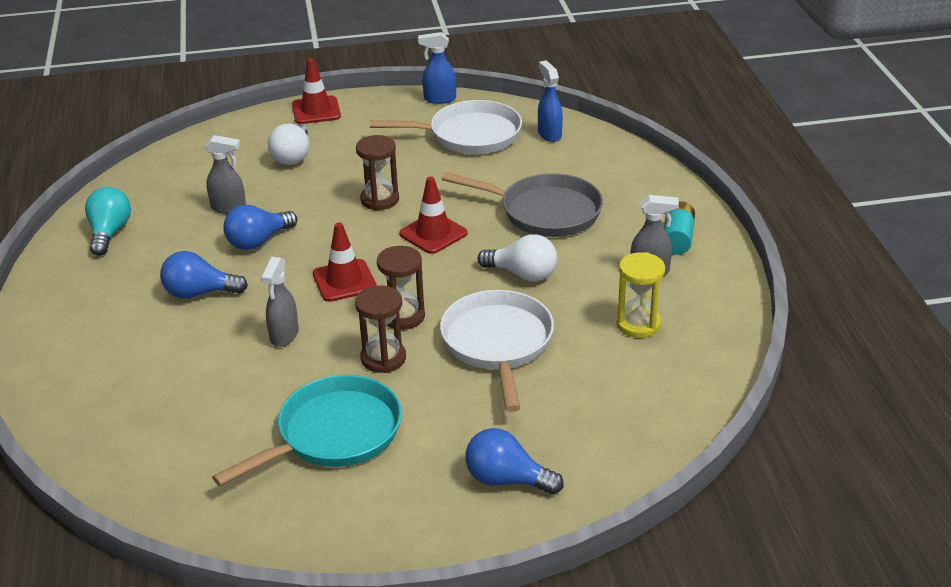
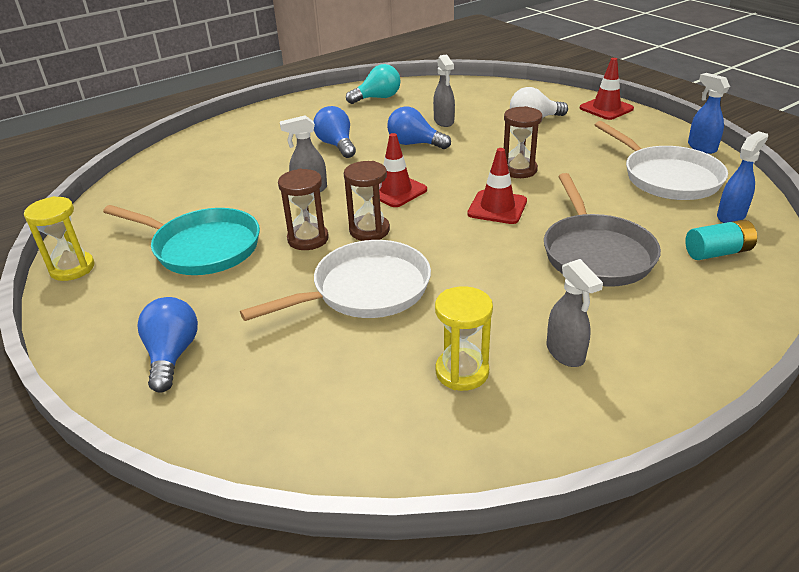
camera: 65 degrees right, 0 degrees up
(287, 542) = (72, 268): none -> yellow hourglass
(522, 274) = (482, 271): white light bulb -> none
(677, 239) = (648, 357): turquoise battery -> turquoise battery (717, 252)

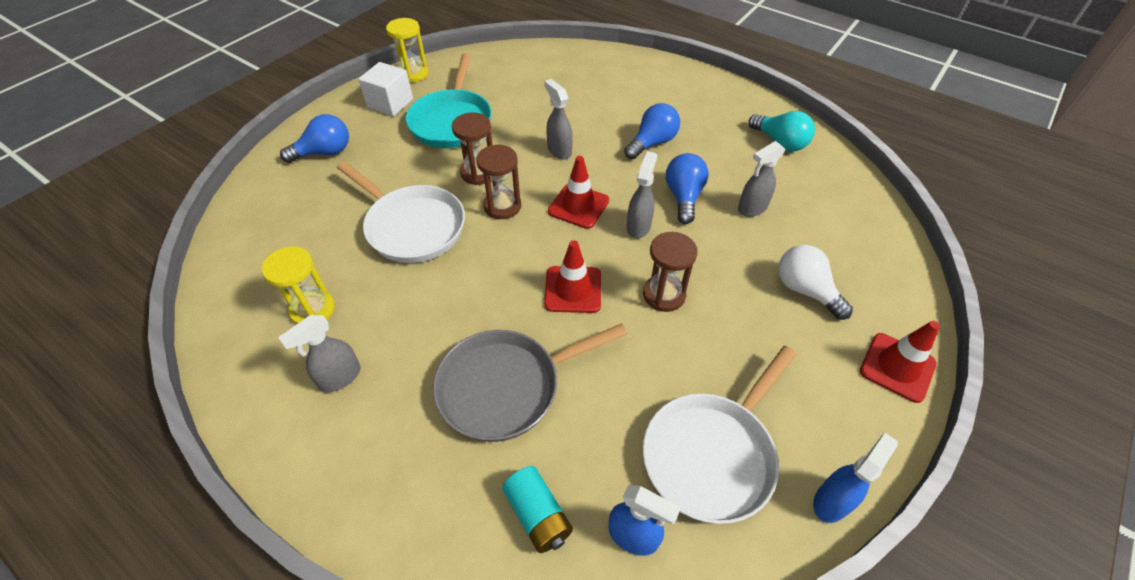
camera: 70 degrees right, 15 degrees up
(118, 291) = (390, 103): none -> white cube
(438, 168) = (638, 226): none -> grey spray bottle

